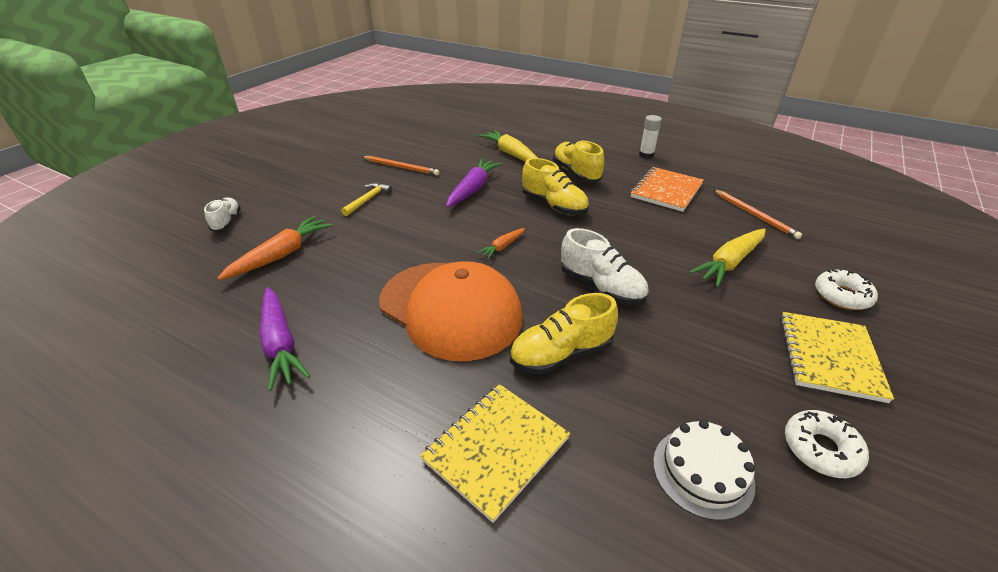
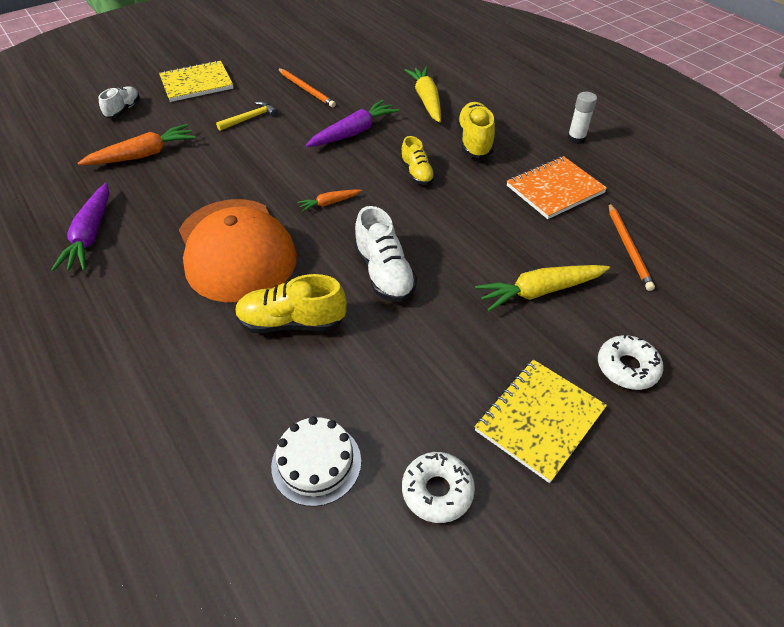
camera: 25 degrees right, 10 degrees up
(496, 449) = (177, 378): yellow notebook -> yellow notebook (197, 83)
(554, 206) = (417, 173): yellow shoe -> yellow shoe, size x0.64

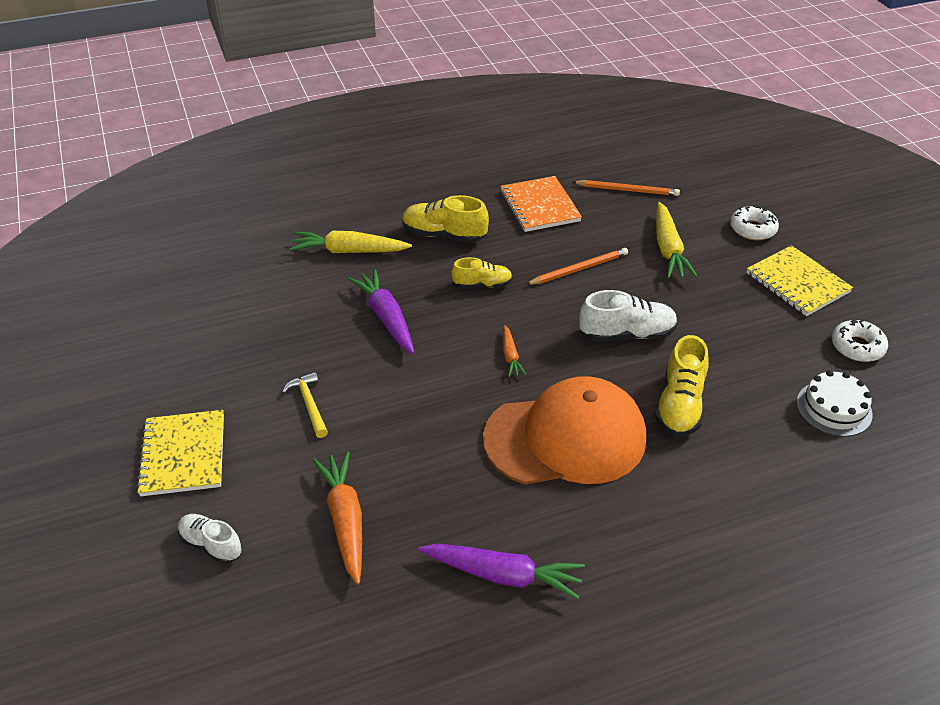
camera: 75 degrees left, 5 degrees down
(306, 89) = (267, 344): orange pencil -> orange pencil (579, 269)
(576, 139) = (468, 173): white glue stick -> none

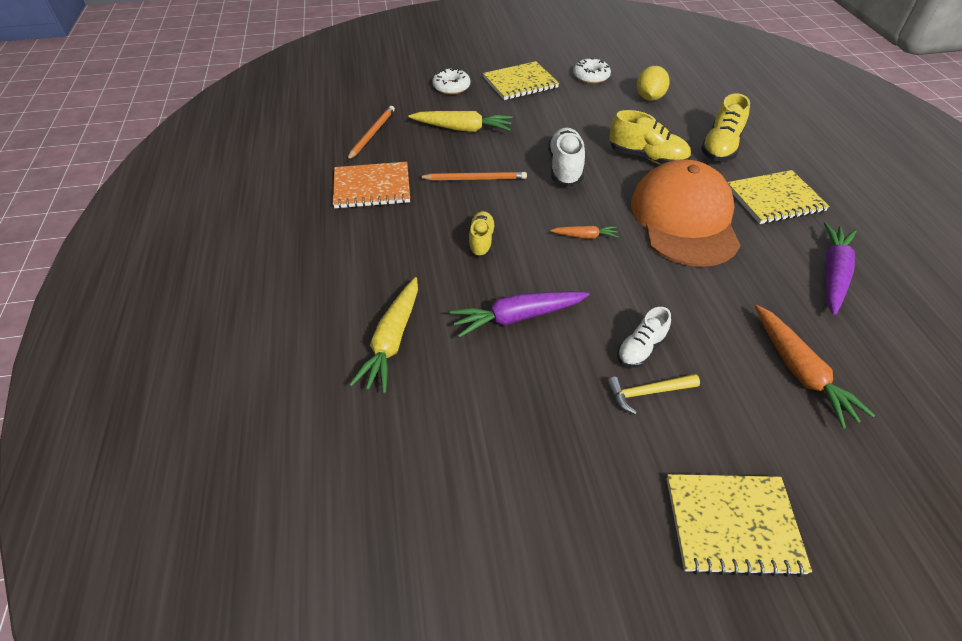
camera: 80 degrees left, 5 degrees up
(211, 545) = (857, 491): white shoe -> white shoe (641, 349)
(345, 520) = (800, 371): orange carrot -> orange carrot turned 105 degrees counterclockwise
(444, 235) = (392, 258): yellow shoe -> yellow shoe (720, 147)
(579, 269) = (475, 179): orange pencil -> orange pencil turned 105 degrees clockwise
(638, 532) = (775, 199): none -> yellow notebook
(834, 408) = (649, 98): white cake -> yellow lemon

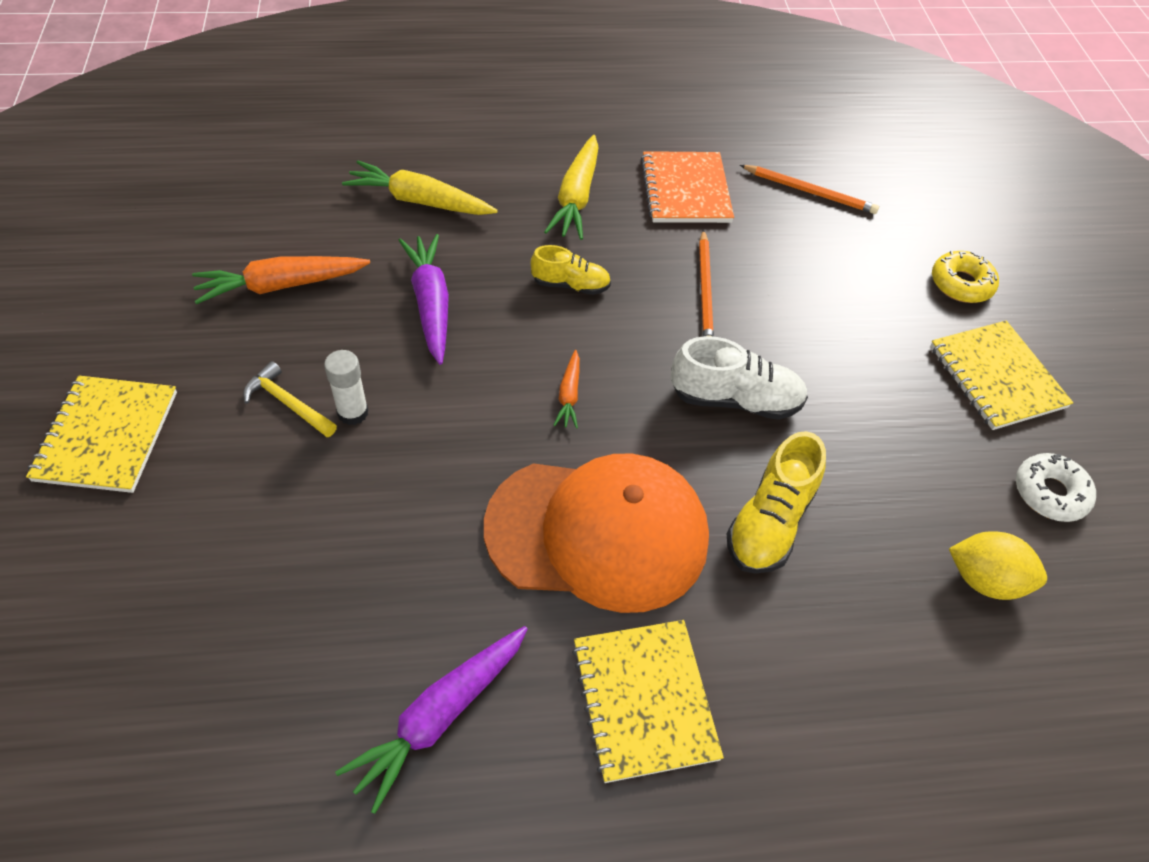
camera: 90 degrees right, 5 degrees up
(451, 87) = (961, 284): white donut -> yellow donut
(462, 129) = (835, 288): yellow carrot -> yellow carrot (576, 197)
(641, 349) = (353, 412): white shoe -> white glue stick
(647, 392) = (288, 403): yellow hammer -> yellow hammer turned 45 degrees counterclockwise
(720, 147) = (813, 661): yellow shoe -> none
(800, 371) = (268, 581): orange carrot -> orange carrot (281, 285)
(833, 274) = (440, 716): purple carrot -> purple carrot turned 105 degrees clockwise

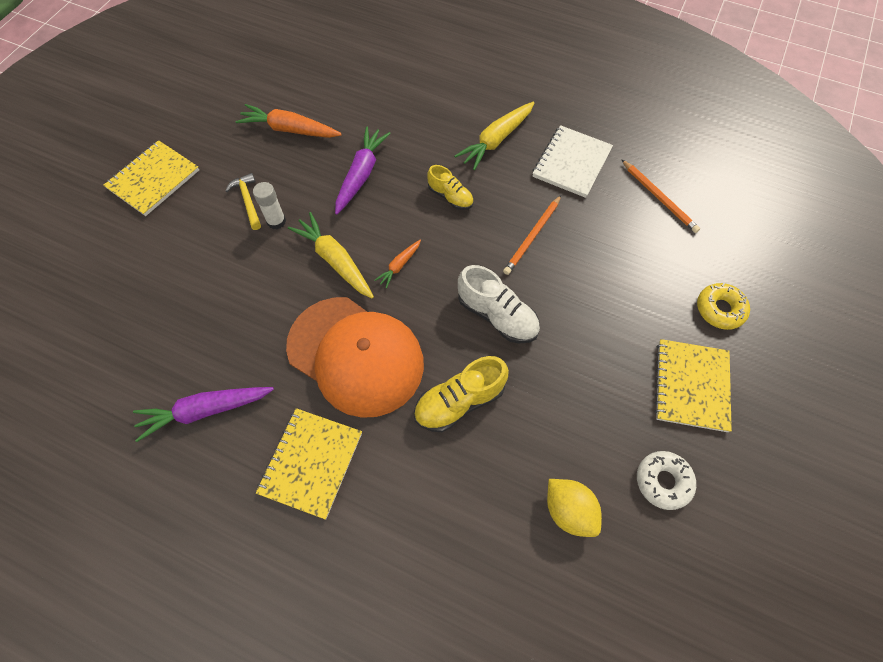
camera: 35 degrees right, 10 degrees up
(419, 201) = (400, 106): yellow carrot -> yellow carrot (335, 260)
(685, 190) = (571, 163): orange notebook -> white notebook

